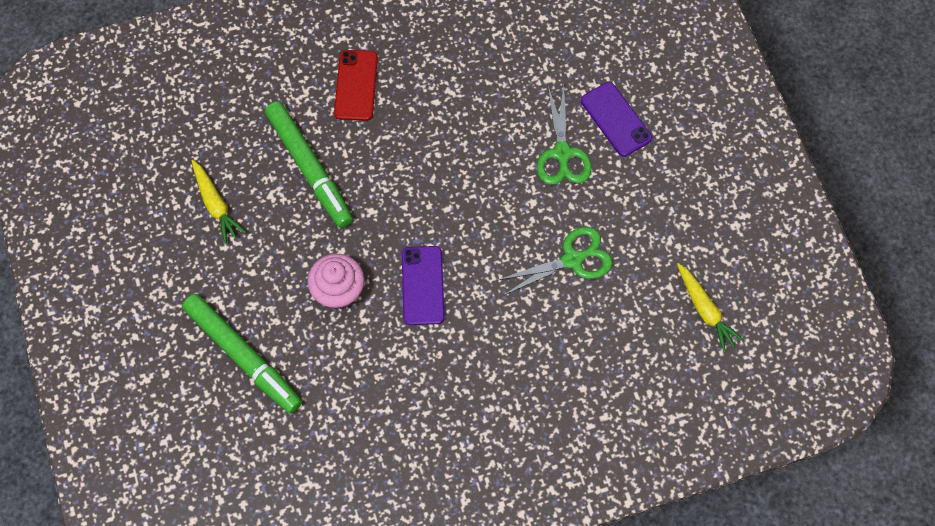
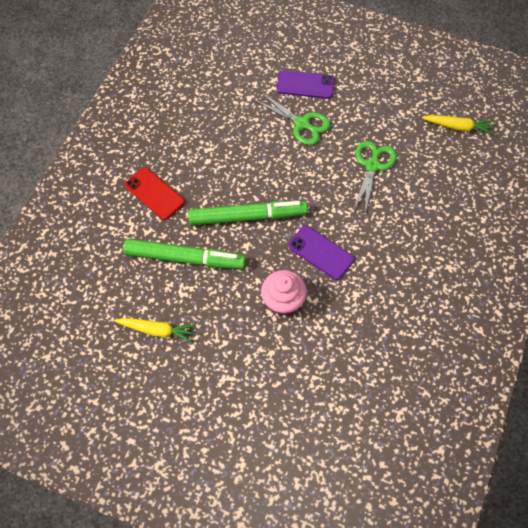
camera: 50 degrees left, 5 degrees down
(243, 356) = (278, 389): green marker -> green marker (247, 216)

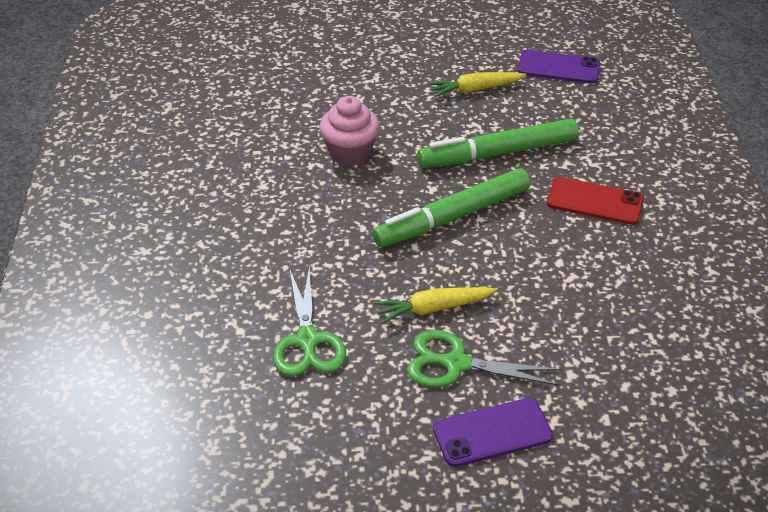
camera: 155 degrees right, 20 degrees down
(320, 252) = (330, 211): purple phone -> purple phone (558, 68)
(457, 127) = (181, 458): yellow carrot -> yellow carrot (433, 309)

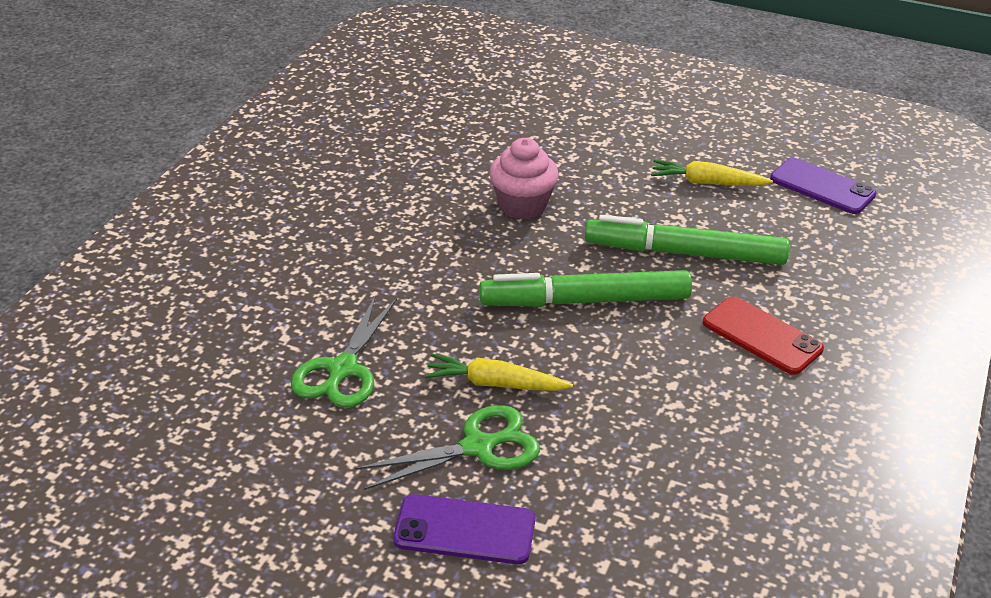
camera: 25 degrees right, 5 degrees down
(456, 364) = (478, 447): green scissors -> green scissors turned 120 degrees clockwise

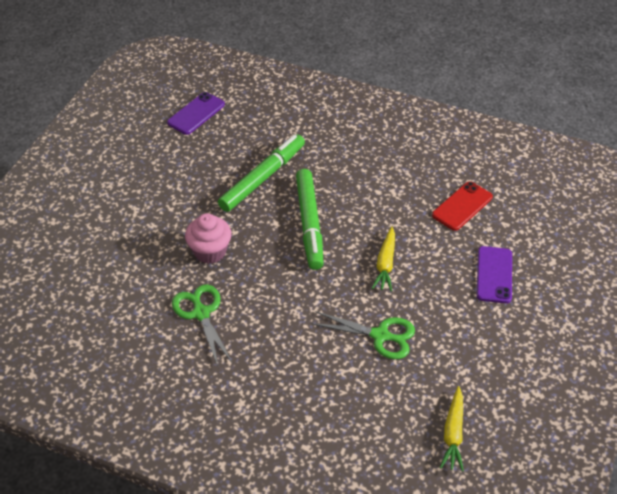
camera: 90 degrees left, 10 degrees up
(478, 447) = (435, 270): green scissors -> green scissors (201, 313)
(684, 253) = (262, 178): green marker -> green marker turned 150 degrees counterclockwise
(707, 183) = (188, 162): yellow carrot -> yellow carrot (453, 433)
(762, 336) = (336, 154): red phone -> red phone (462, 206)

